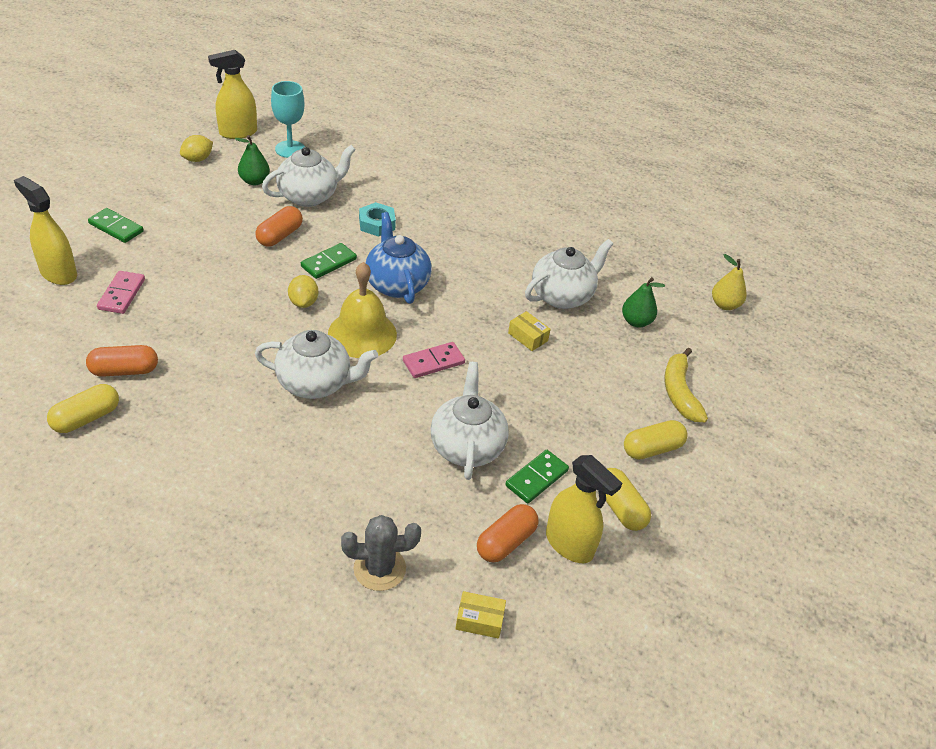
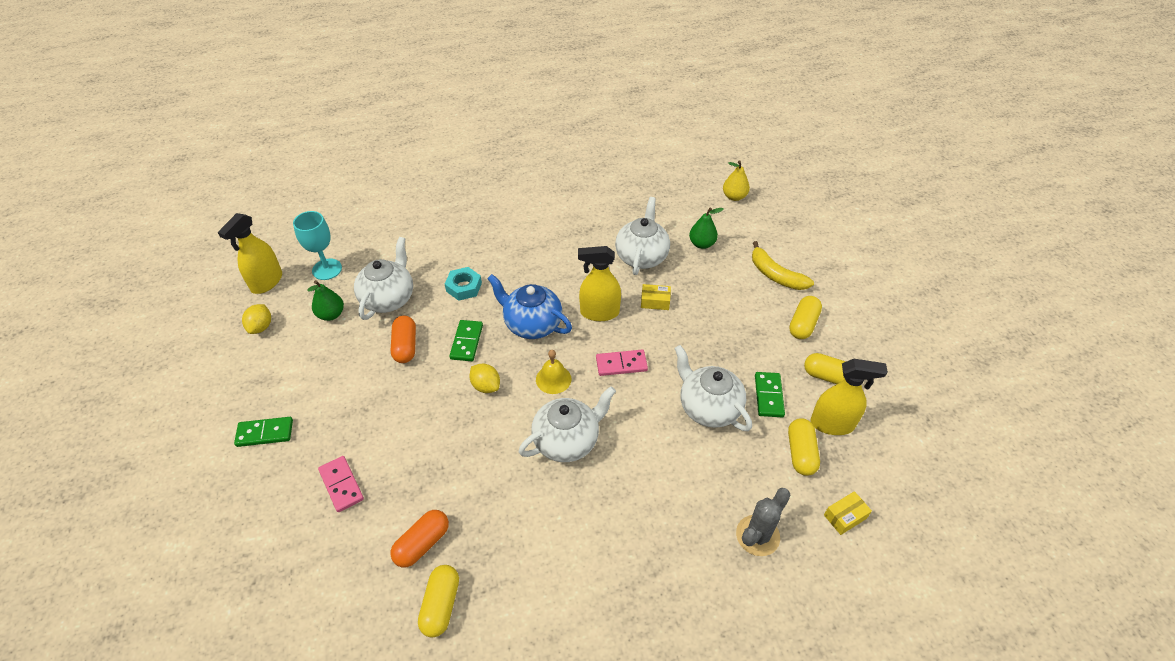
camera: 35 degrees left, 5 degrees up
(58, 273) = (265, 508): yellow spray bottle -> yellow spray bottle (599, 312)
(362, 334) = (553, 379): yellow bell -> yellow bell, size x0.58
(433, 362) = (621, 364): pink domino -> pink domino turned 60 degrees clockwise
(505, 542) = (800, 453): orange capsule -> yellow capsule

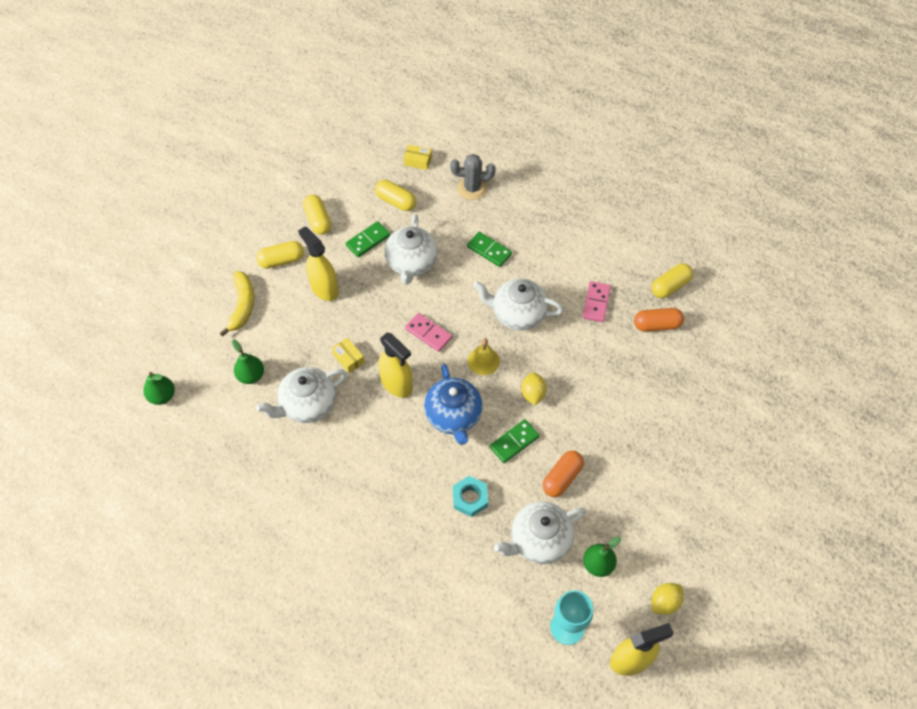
camera: 135 degrees left, 10 degrees up
(265, 433) = (713, 485): green domino -> green domino (489, 250)
(341, 485) = (682, 401): pink domino -> pink domino (596, 303)
(734, 197) = (162, 396): yellow pear -> green pear
(800, 453) = (396, 201): yellow capsule -> yellow capsule turned 75 degrees clockwise
(832, 424) = (357, 199): yellow spray bottle -> yellow spray bottle (324, 288)

